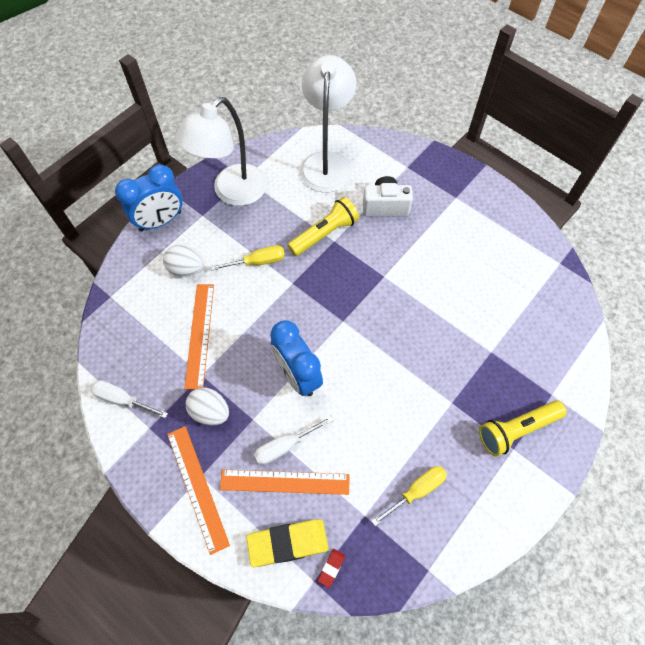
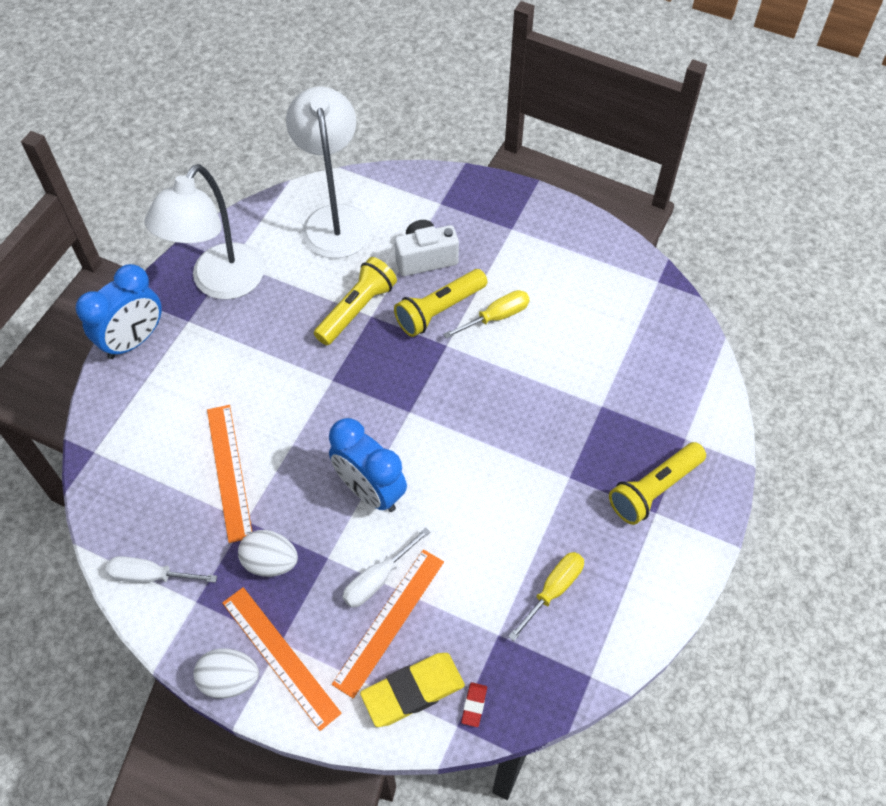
camera: 15 degrees left, 5 degrees down
(186, 269) = (187, 394): white egg -> white egg (230, 680)
(257, 262) = (279, 364): yellow screwdriver -> yellow screwdriver (496, 317)
(285, 482) = (389, 621): orange ruler -> orange ruler turned 45 degrees counterclockwise
(385, 248) = (439, 310): none -> yellow flashlight

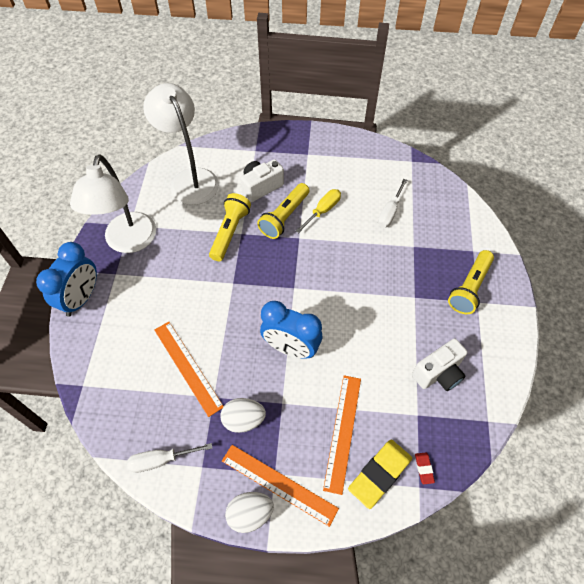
camera: 20 degrees left, 0 degrees up
(378, 579) = (322, 405): white screwdriver -> white screwdriver (390, 212)
(553, 591) = (438, 373): yellow screwdriver -> white camera

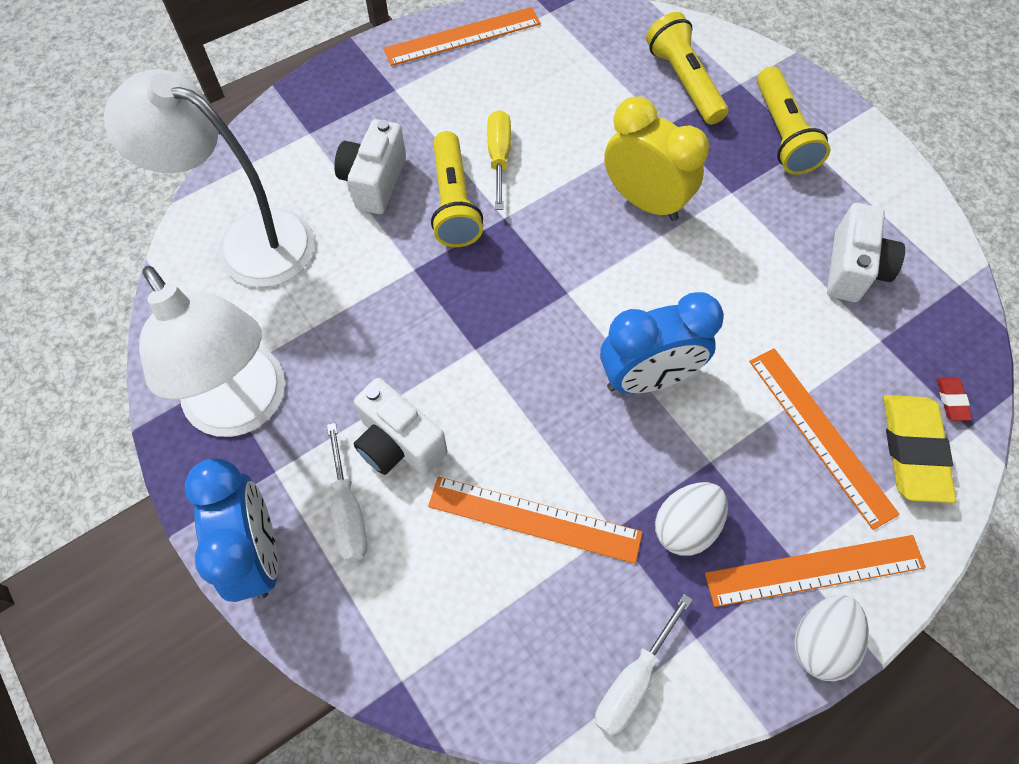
camera: 40 degrees left, 5 degrees up
(167, 297) = (398, 443): none -> white camera
(230, 232) = (395, 279): yellow flashlight -> yellow flashlight (684, 82)
(359, 148) = (462, 36): none -> orange ruler
(368, 273) = (644, 201): none -> yellow clock
(390, 212) = (590, 99): white screwdriver -> white screwdriver (348, 511)
(424, 468) = (952, 400): red eraser -> red eraser turned 45 degrees clockwise

